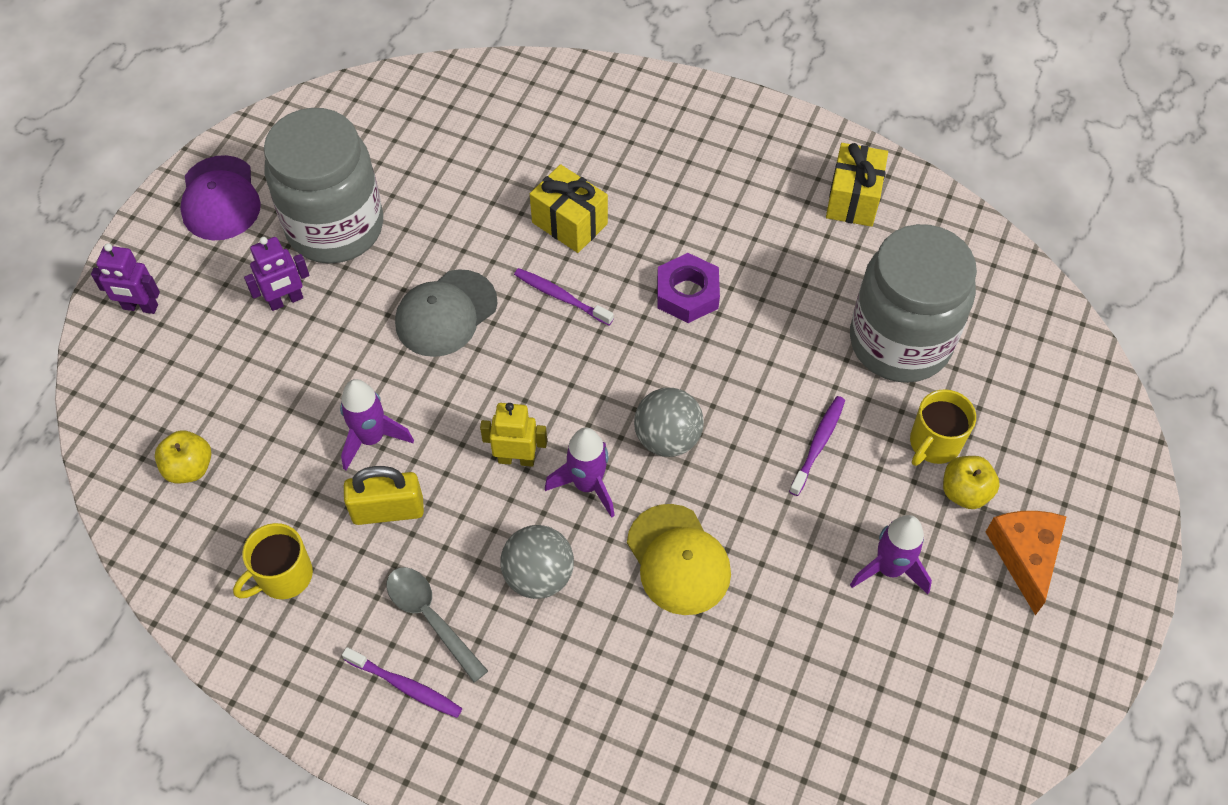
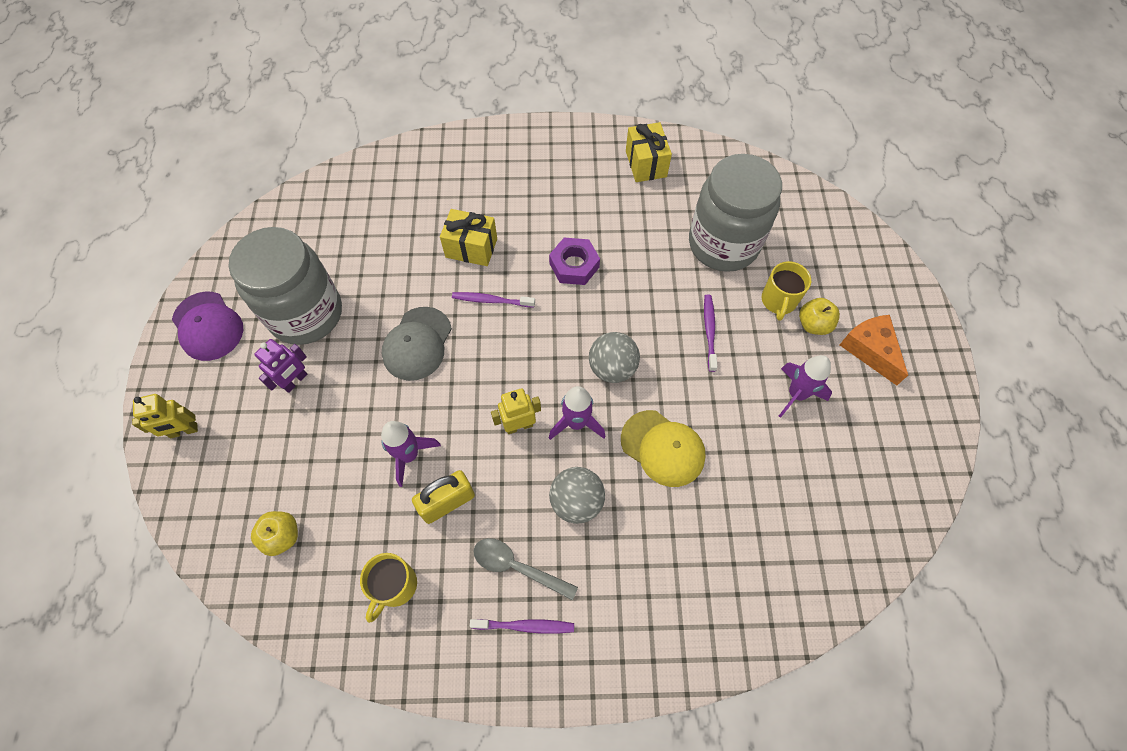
camera: 25 degrees left, 5 degrees up
(140, 307) = (184, 431): purple robot -> yellow robot

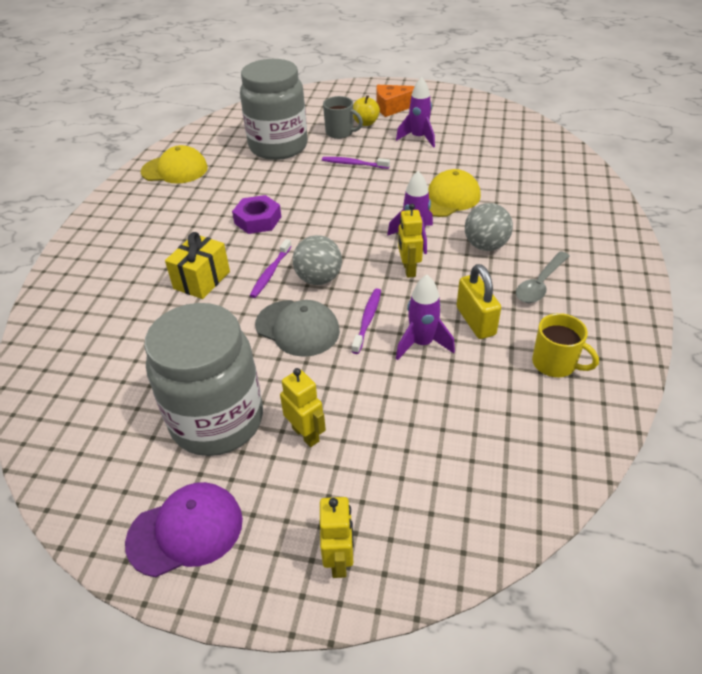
camera: 75 degrees left, 20 degrees down
(282, 536) = (497, 453): yellow apple -> none
(295, 381) = (306, 434): purple robot -> yellow robot
(525, 626) = (590, 285): purple toothbrush -> purple toothbrush (367, 320)
(612, 368) = (369, 213): grey ball -> grey ball (318, 279)
(646, 164) = (175, 170): yellow gift -> yellow cap
(778, 301) = (340, 132): yellow mug -> grey mug

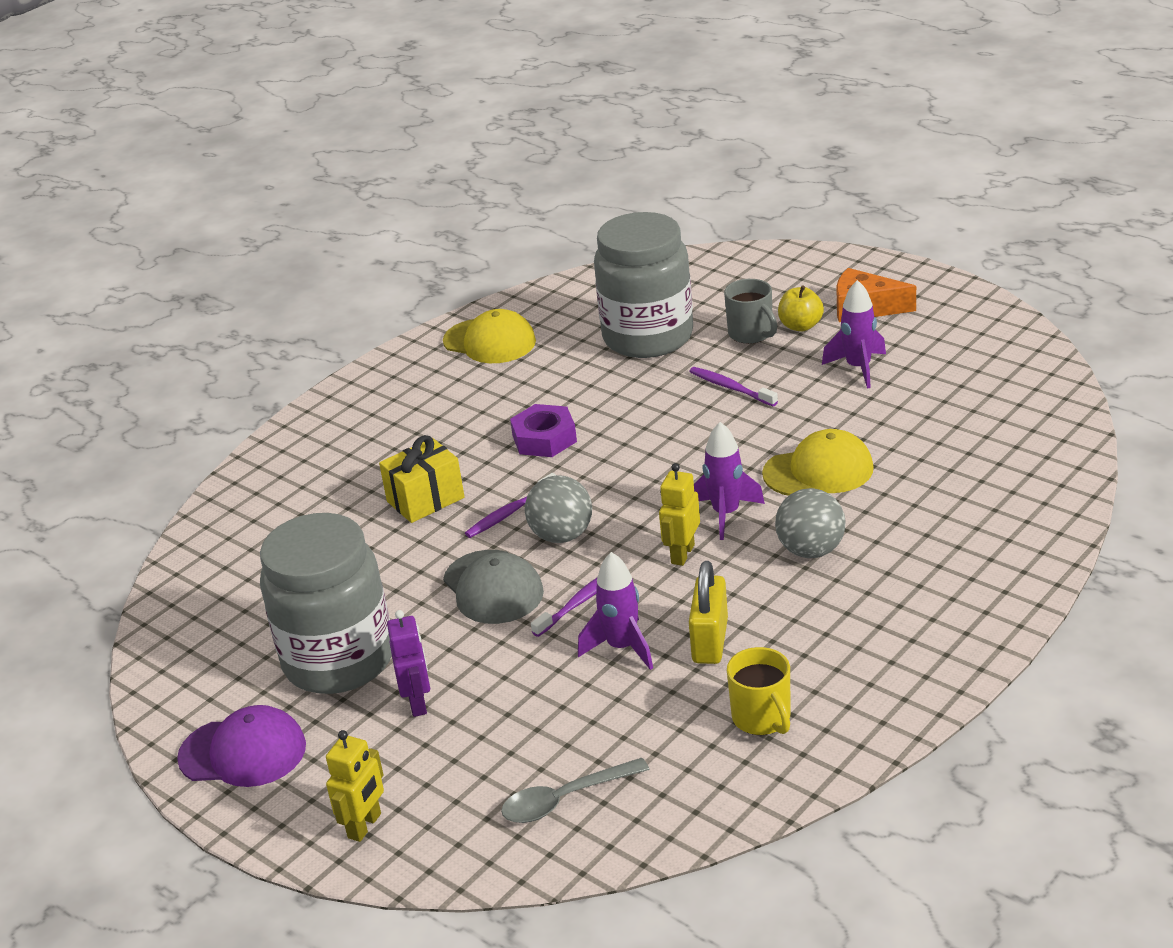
camera: 30 degrees right, 10 degrees down
(306, 434) = (418, 703): yellow robot -> purple robot
(540, 284) = (836, 620): grey spoon -> grey spoon (565, 799)

